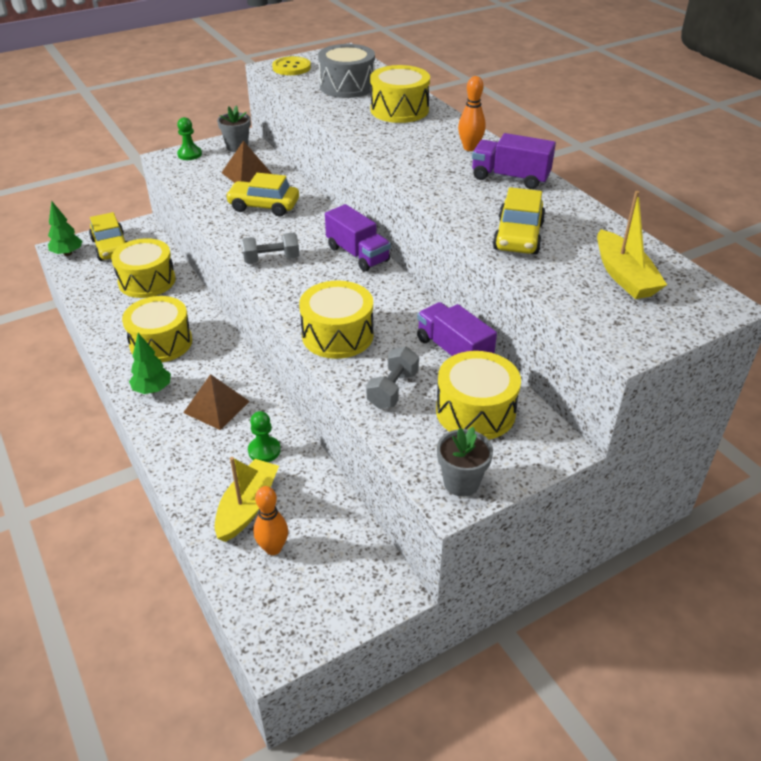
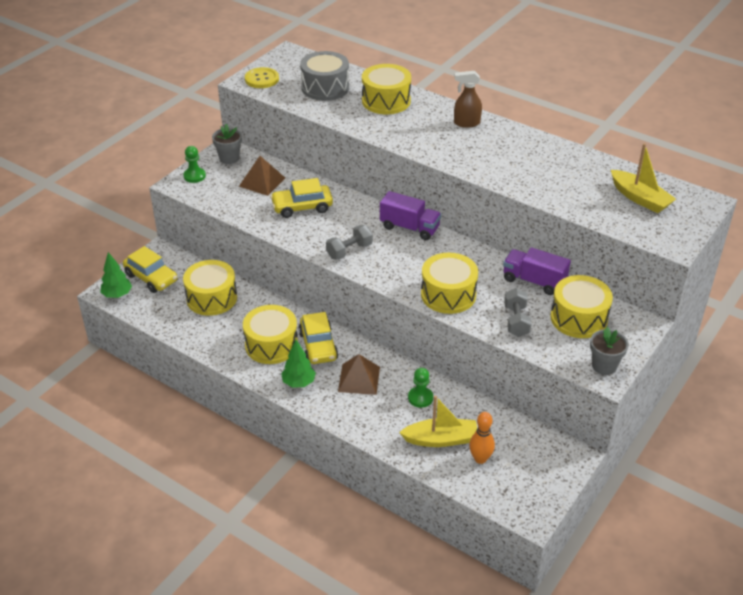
camera: 25 degrees left, 0 degrees up
(247, 507) = (441, 439): yellow boat -> yellow boat turned 90 degrees clockwise
(470, 148) = (466, 123): orange bowling pin -> brown spray bottle
(510, 178) = (514, 142): purple truck -> none
(518, 236) = (555, 188): yellow car -> yellow car (318, 346)

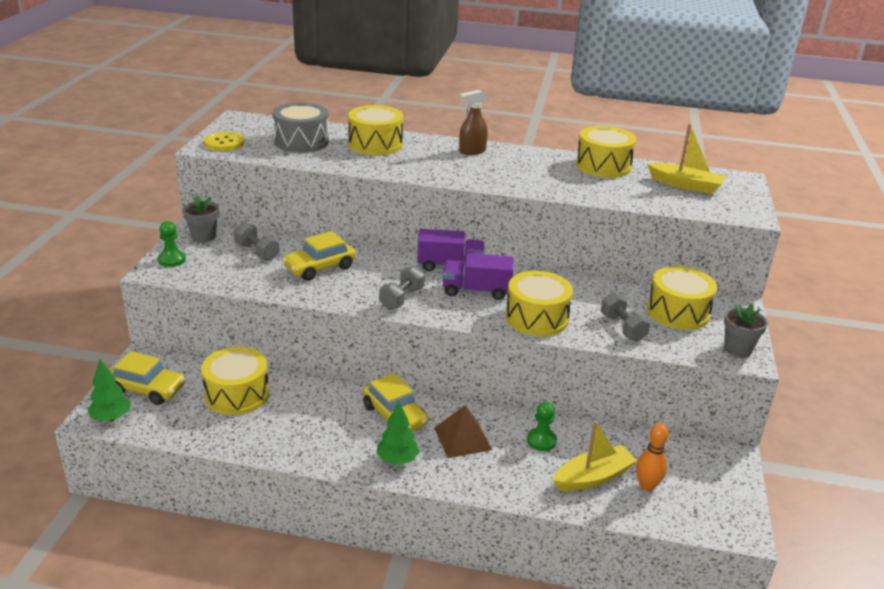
camera: 25 degrees left, 10 degrees down
(262, 182) = (257, 252): brown pyramid -> grey dumbbell
(271, 345) = (339, 427): yellow drum -> yellow drum (603, 166)
(534, 281) = (609, 289): purple truck -> purple truck (476, 291)

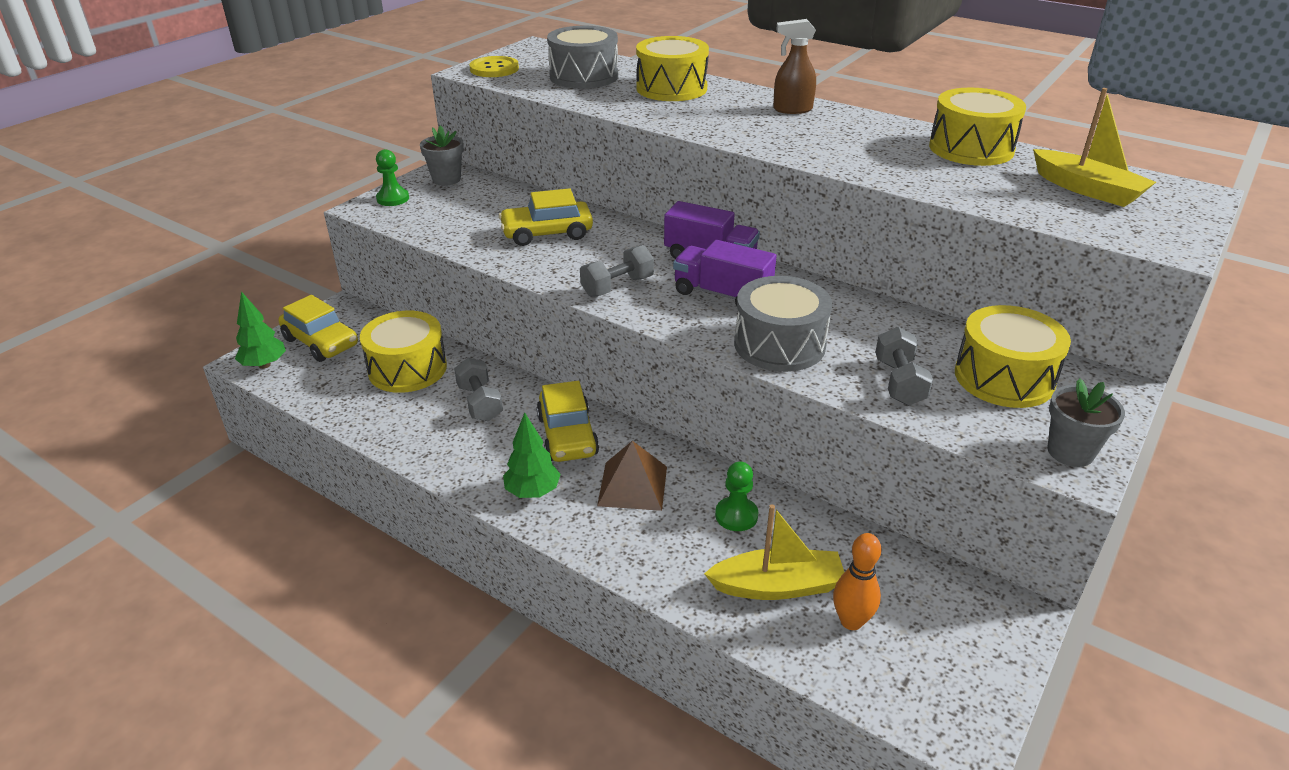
camera: 25 degrees right, 5 degrees up
(257, 252) = (490, 205): grey dumbbell -> grey dumbbell (480, 403)
(536, 318) = (779, 344): yellow drum -> grey drum

